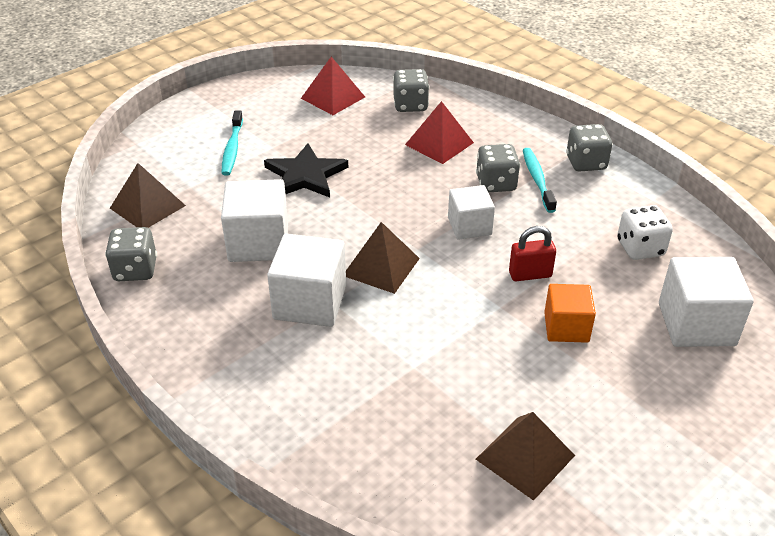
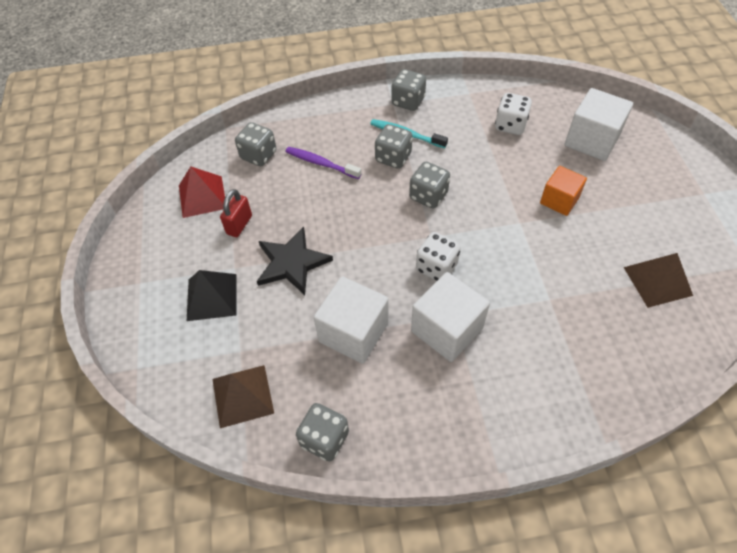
camera: 55 degrees left, 15 degrees up
(232, 148) = (212, 297): turquoise toothbrush -> black pyramid
(381, 267) = (436, 267): brown pyramid -> white dice
(439, 143) = (321, 163): red pyramid -> purple toothbrush
(469, 226) = (428, 196): white cube -> grey dice
(530, 274) = (499, 191): red padlock -> red padlock (239, 225)

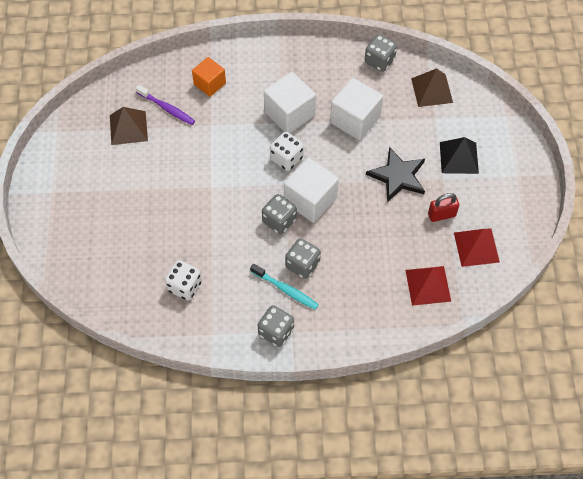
camera: 175 degrees left, 5 degrees up
(239, 225) = (441, 215): red padlock -> red padlock turned 45 degrees clockwise
(258, 155) = (428, 285): grey dice -> red pyramid
(321, 163) = (369, 267): purple toothbrush -> purple toothbrush (167, 108)
(559, 200) = (171, 201): orange cube -> orange cube (209, 84)
(591, 140) = (117, 258): white cube -> white cube (310, 200)

